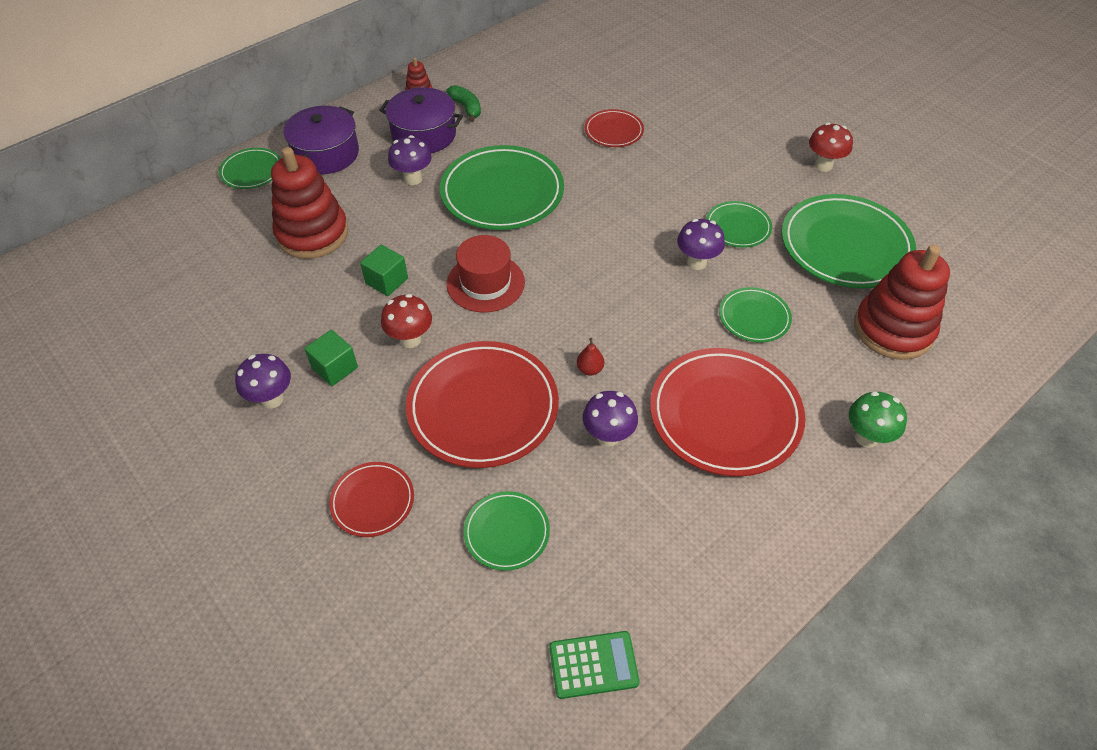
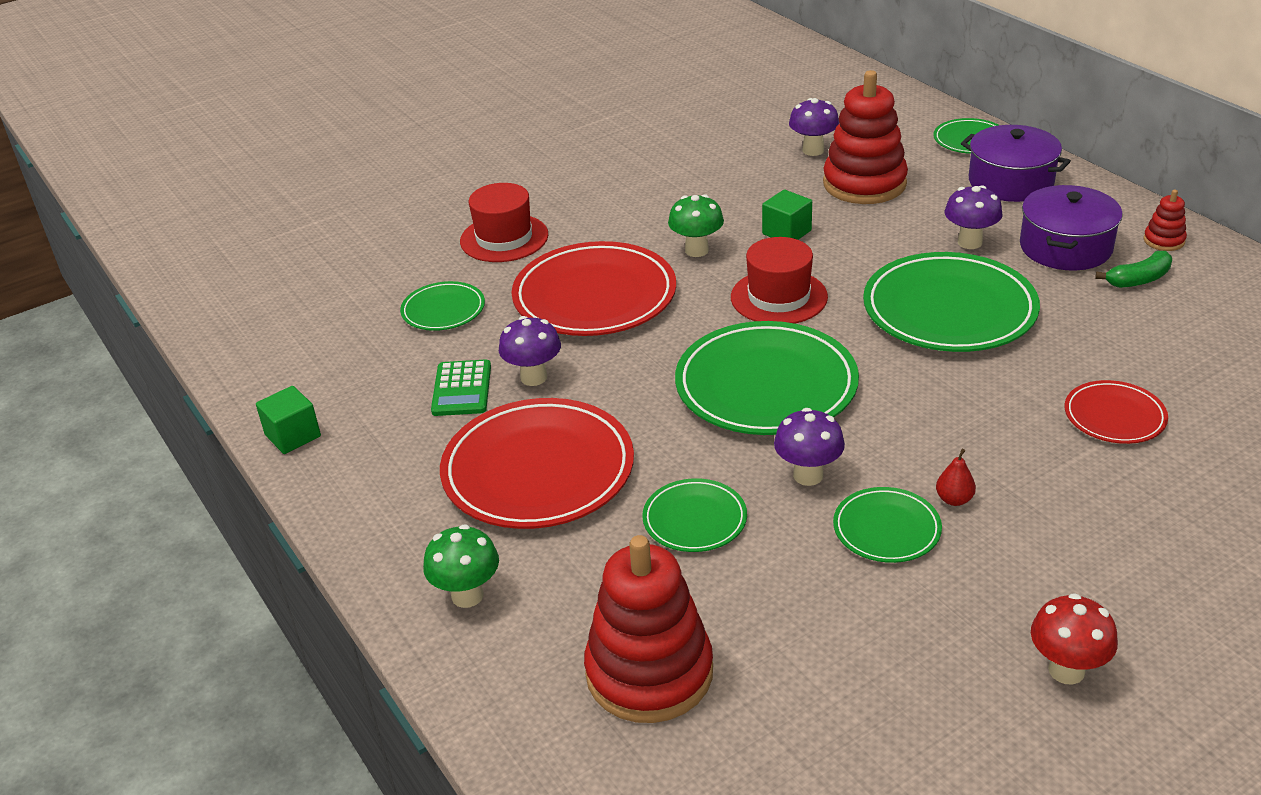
camera: 100 degrees right, 15 degrees down
(272, 399) = (634, 181): purple mushroom -> purple mushroom (813, 150)
(335, 368) = (665, 210): green cube -> green cube (293, 436)
(372, 501) = (504, 238): red plate -> red hat
(410, 339) = (696, 250): red mushroom -> green mushroom
(590, 369) = (631, 369): red pear -> red pear (954, 499)
(593, 665) = (293, 355): green calculator -> green calculator (462, 389)
(845, 246) = (843, 655): green plate -> green plate (766, 385)

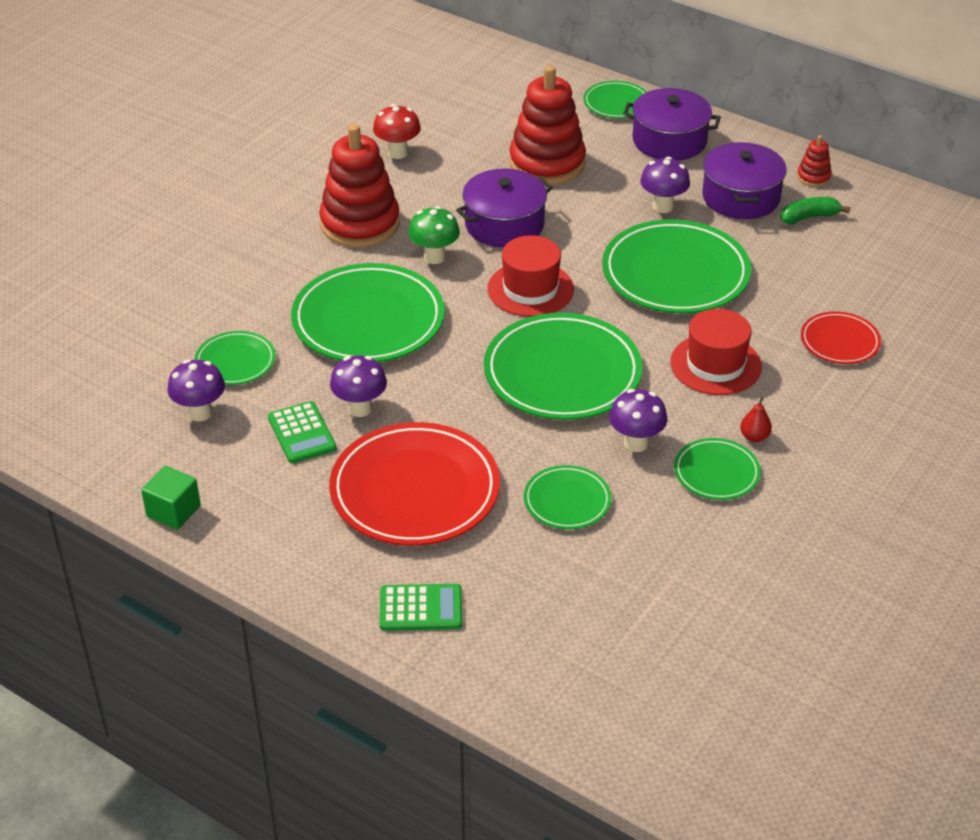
camera: 25 degrees left, 5 degrees up
(467, 595) = (421, 608): green mushroom -> green calculator
(504, 238) = (247, 278): red hat -> red hat (715, 364)
(594, 296) = (368, 320): red plate -> green plate
(649, 672) = (599, 629): red stacking toy -> red stacking toy (360, 224)
(786, 232) = (504, 224): green cube -> purple pot
(813, 150) = (484, 136): purple mushroom -> purple mushroom (200, 413)
(1066, 670) = (888, 547): red mushroom -> red mushroom (398, 153)
(1138, 279) = (809, 217): green banana -> green banana turned 150 degrees counterclockwise

